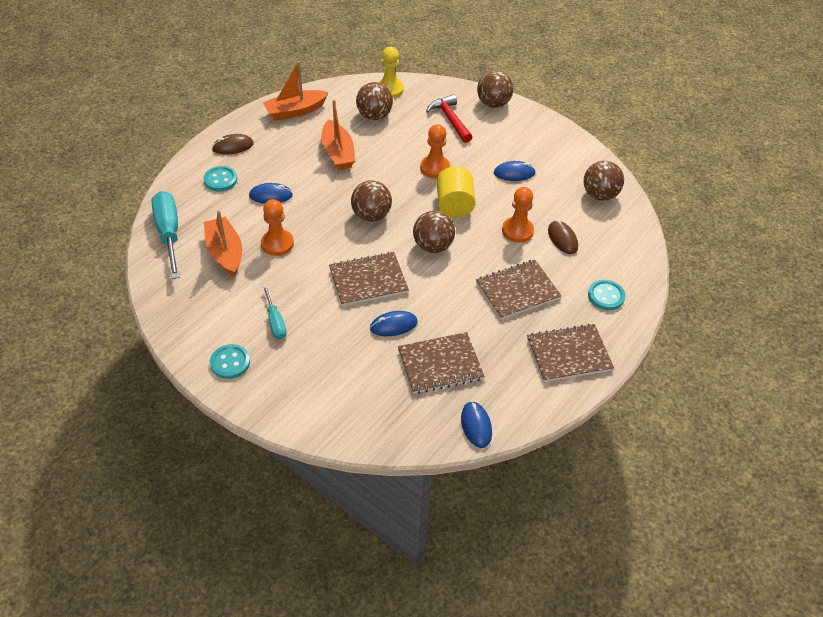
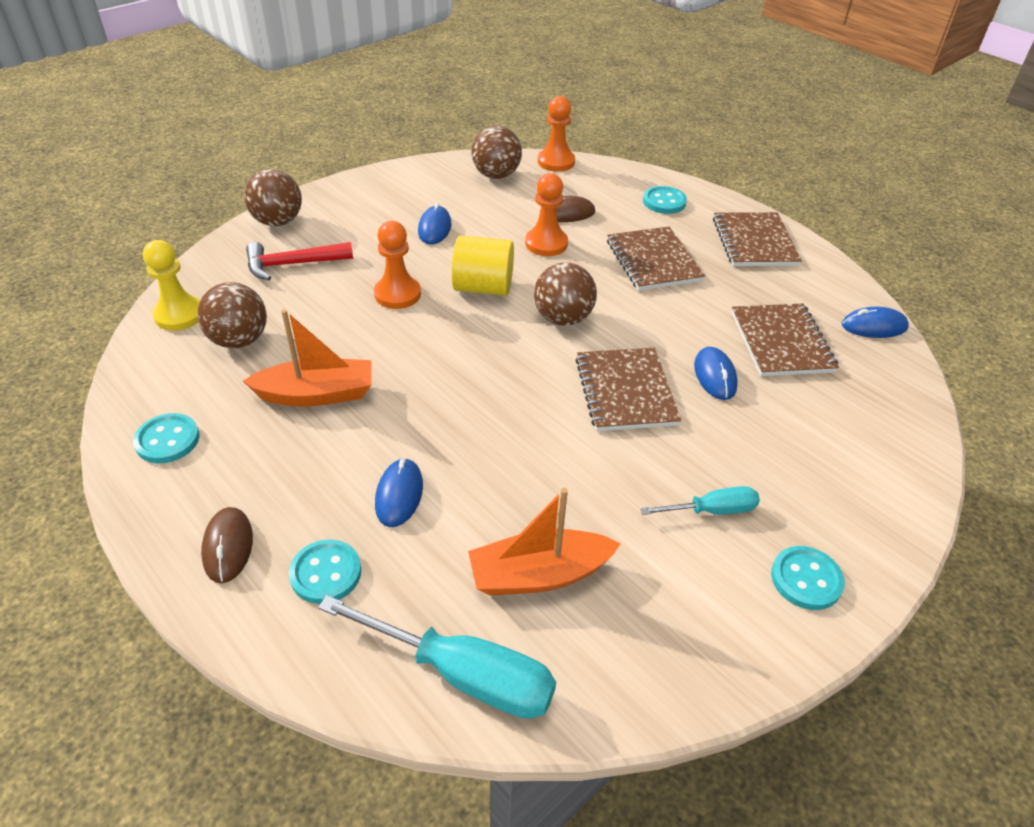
camera: 80 degrees left, 5 degrees down
(169, 233) = (464, 675): turquoise screwdriver -> turquoise screwdriver turned 150 degrees counterclockwise
(277, 244) = (528, 494): orange pawn -> orange pawn (556, 162)
(295, 111) = (167, 440): orange boat -> turquoise button
(371, 215) = (484, 372): brown ball -> none

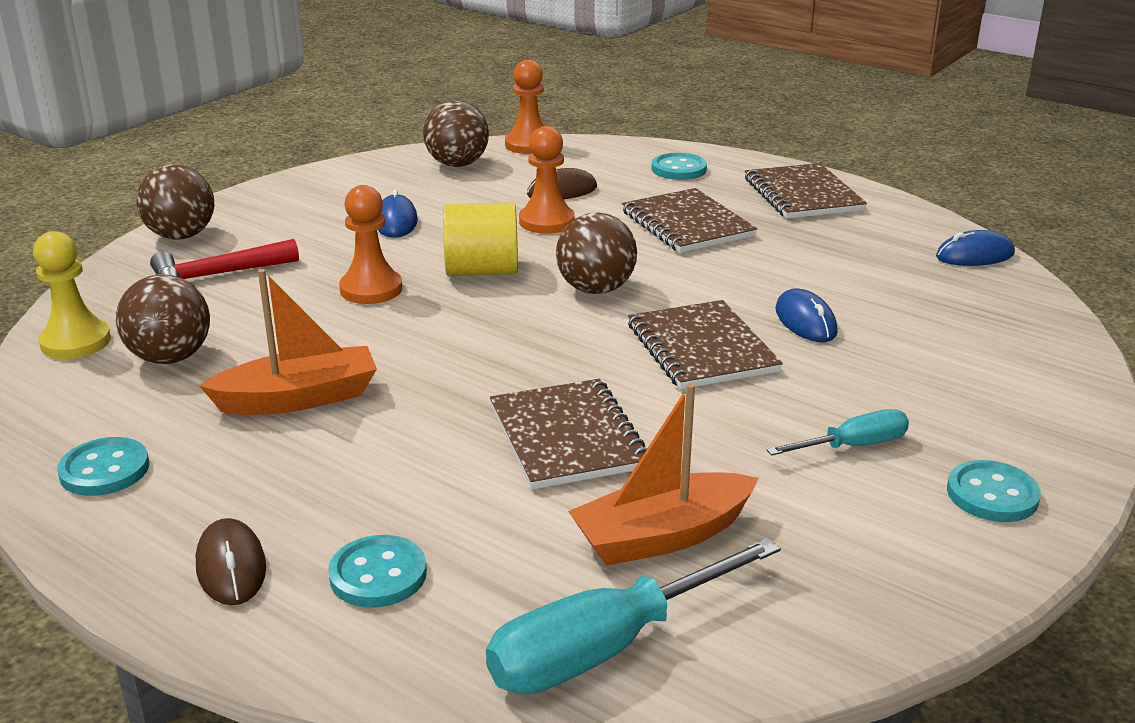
camera: 10 degrees left, 15 degrees down
(399, 495) = (448, 483): blue mouse -> none
(464, 675) = (603, 649): turquoise screwdriver -> turquoise screwdriver turned 135 degrees clockwise
(781, 342) = (872, 281): brown notebook -> brown notebook (567, 437)

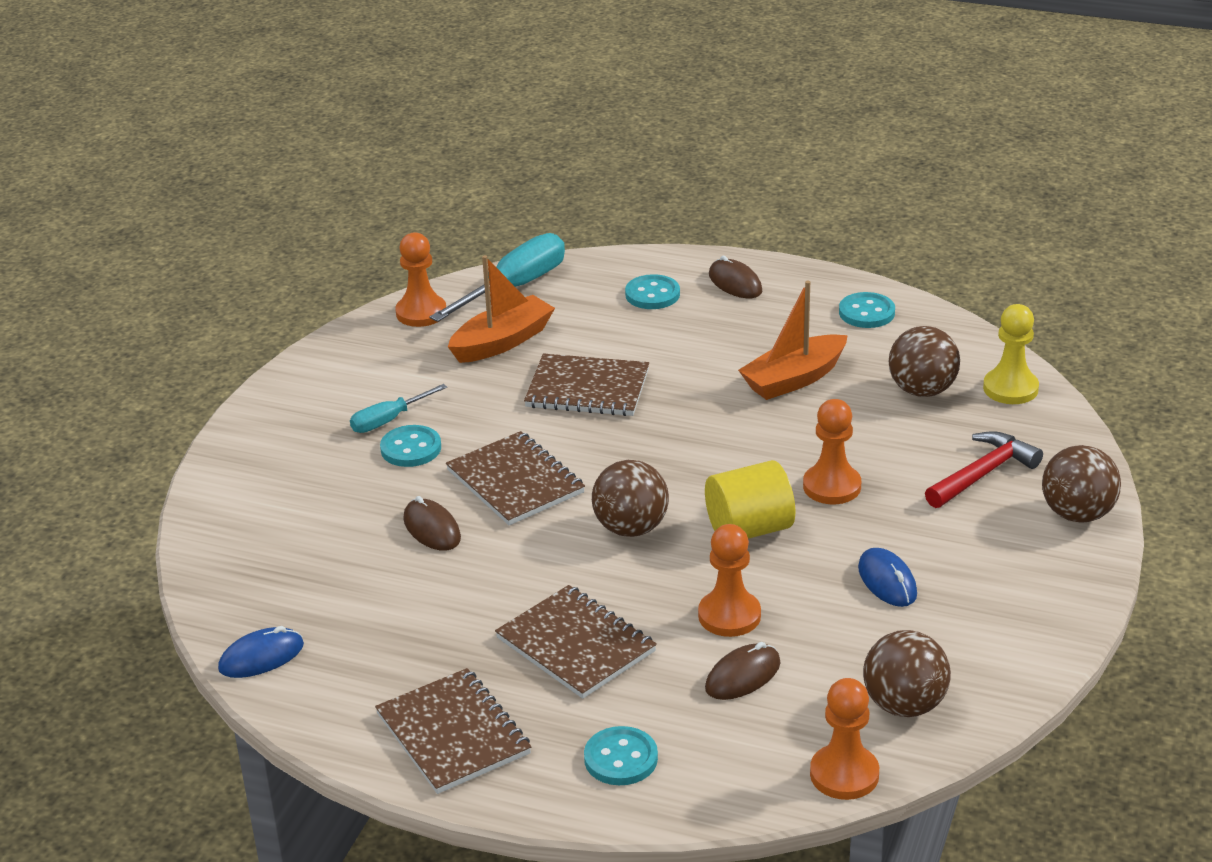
camera: 165 degrees right, 5 degrees up
(567, 437) = (587, 389): brown notebook -> brown notebook turned 45 degrees counterclockwise
(790, 628) = (421, 313): none -> orange pawn
(805, 321) = (432, 529): blue mouse -> brown mouse
(992, 494) = (297, 404): turquoise button -> turquoise button (411, 448)

